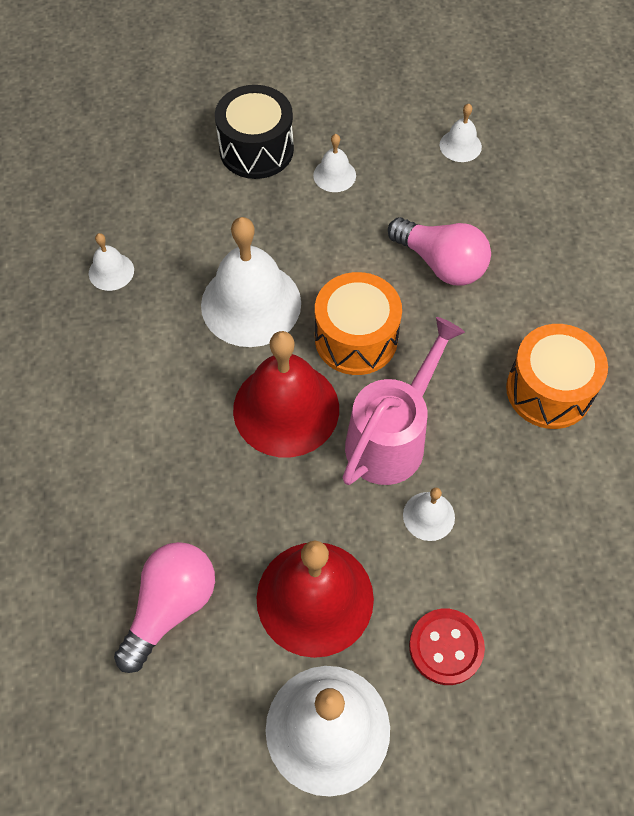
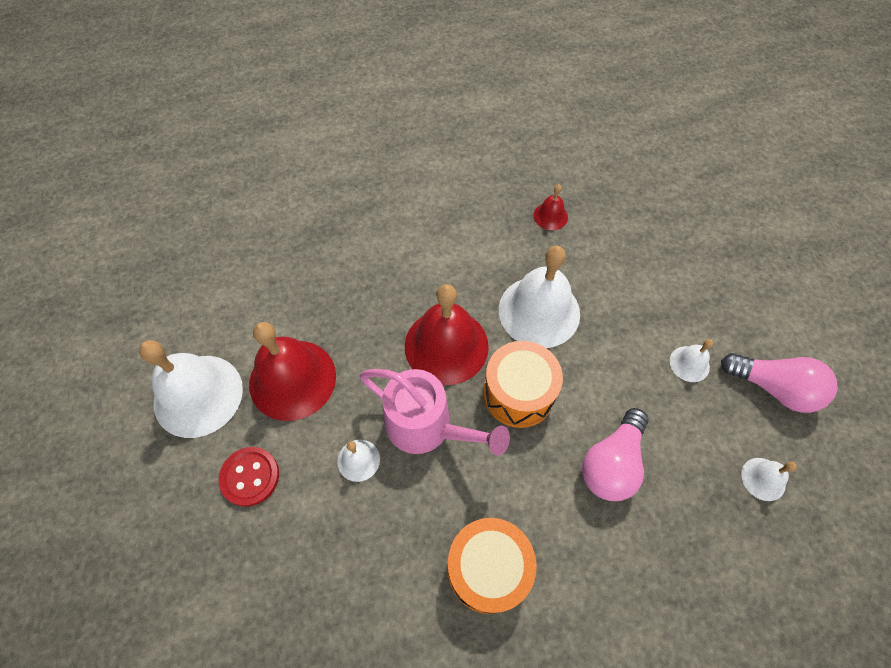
camera: 85 degrees right, 0 degrees up
(111, 271) = (550, 216): white bell -> red bell
(171, 606) = (290, 289): pink light bulb -> pink light bulb (774, 388)
(256, 149) = (698, 299): black drum -> none

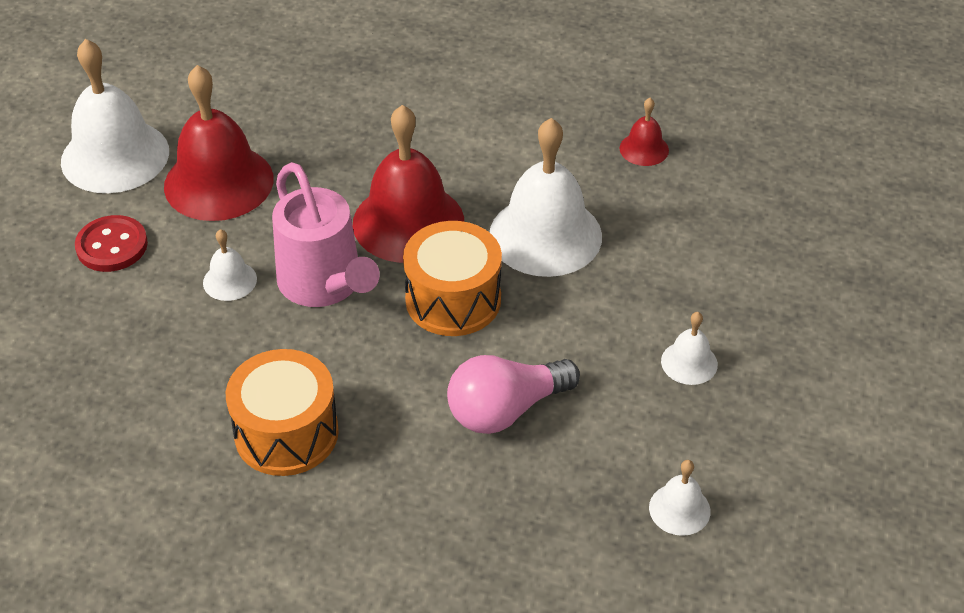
camera: 30 degrees right, 15 degrees down
(774, 388) = (779, 433): pink light bulb -> none

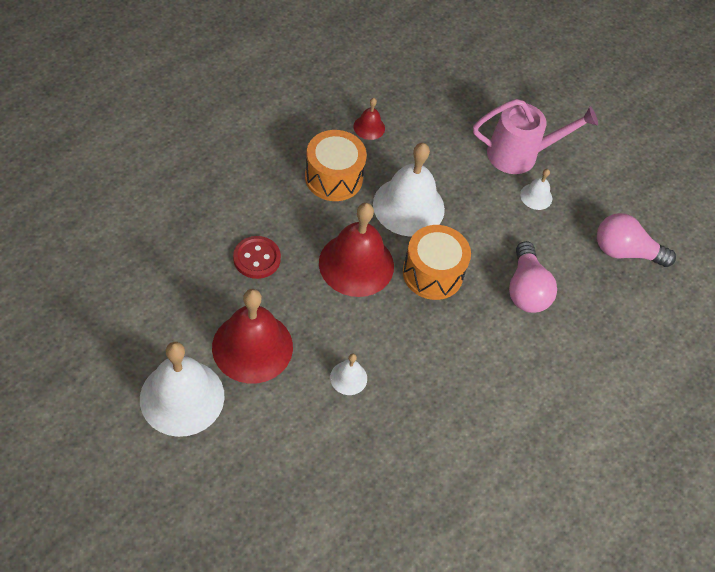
camera: 70 degrees left, 10 degrees up
(112, 246) = (273, 432): red button -> red button (257, 258)
(286, 433) = (489, 400): orange drum -> orange drum (333, 177)
(325, 285) = (383, 329): pink watering can -> pink watering can (520, 154)
(679, 509) = (624, 251): white bell -> pink light bulb

